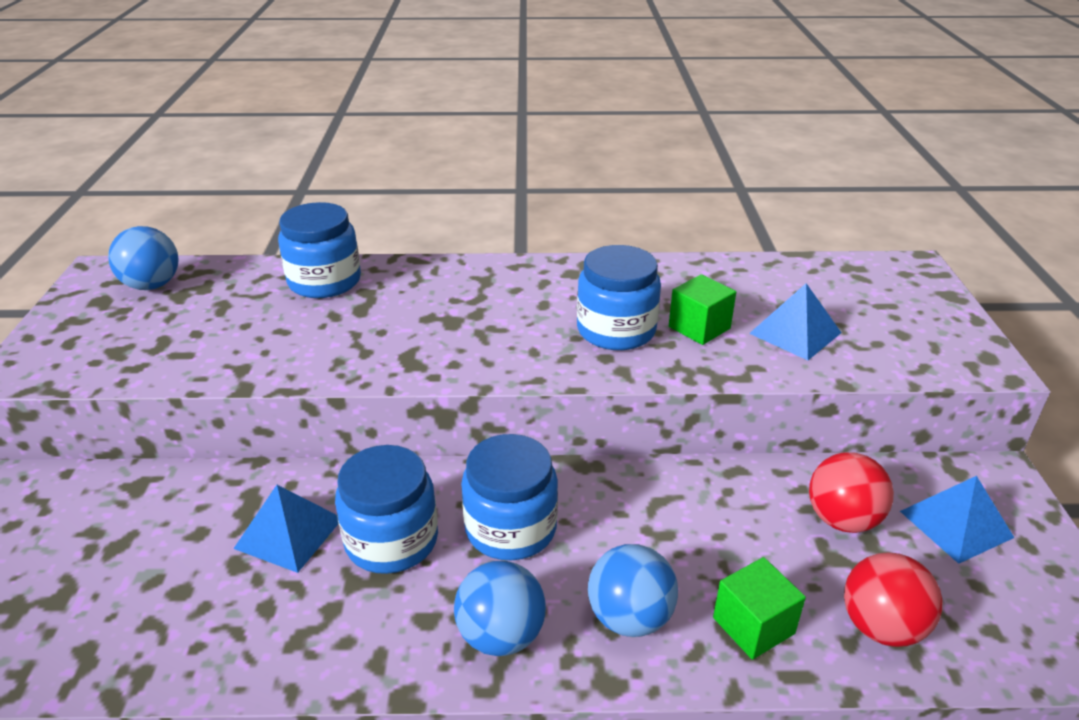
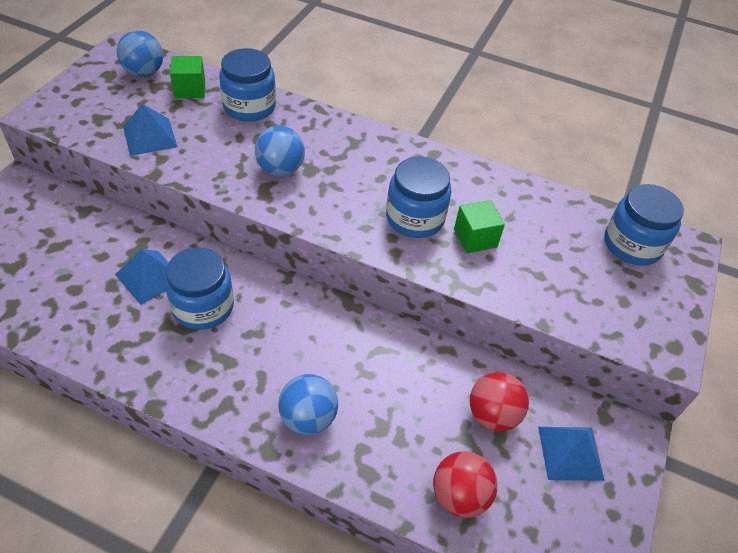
camera: 20 degrees right, 15 degrees up
(501, 635) = (227, 394): blue ball -> blue ball (280, 169)
(510, 528) = (276, 328): blue jar -> blue jar (632, 245)
(753, 625) = (379, 457): green cube -> green cube (190, 89)
(795, 333) = (542, 269): blue pyramid -> blue pyramid (150, 136)

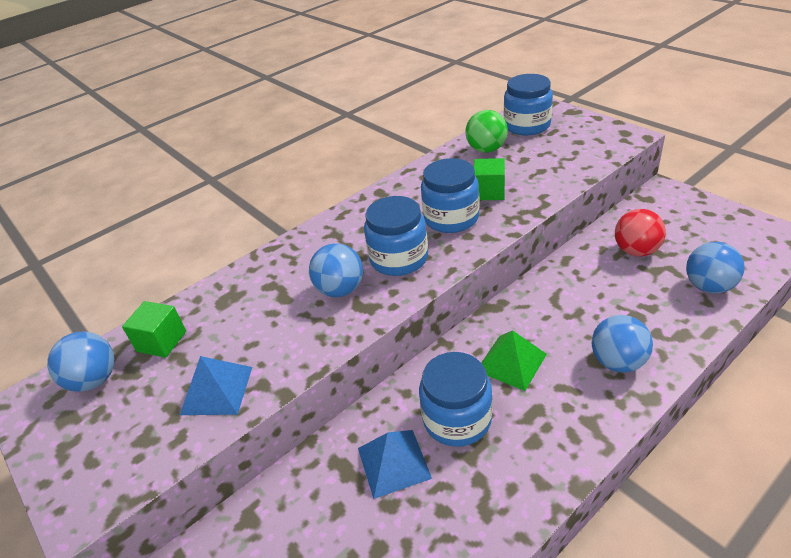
camera: 55 degrees left, 10 degrees down
(249, 106) = (230, 297): blue jar -> blue jar (399, 258)
(280, 331) = (511, 362): none -> green pyramid
(459, 495) = (708, 286): red ball -> blue ball
(557, 218) = (486, 149): none -> green ball
(570, 452) = (676, 222): blue pyramid -> none

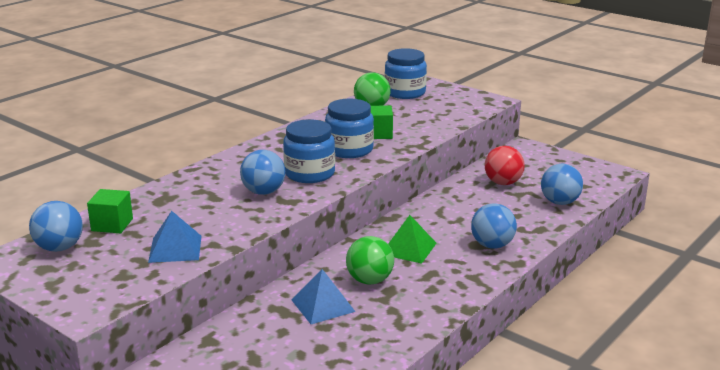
camera: 15 degrees left, 15 degrees down
(457, 419) = (369, 280): blue jar -> green ball

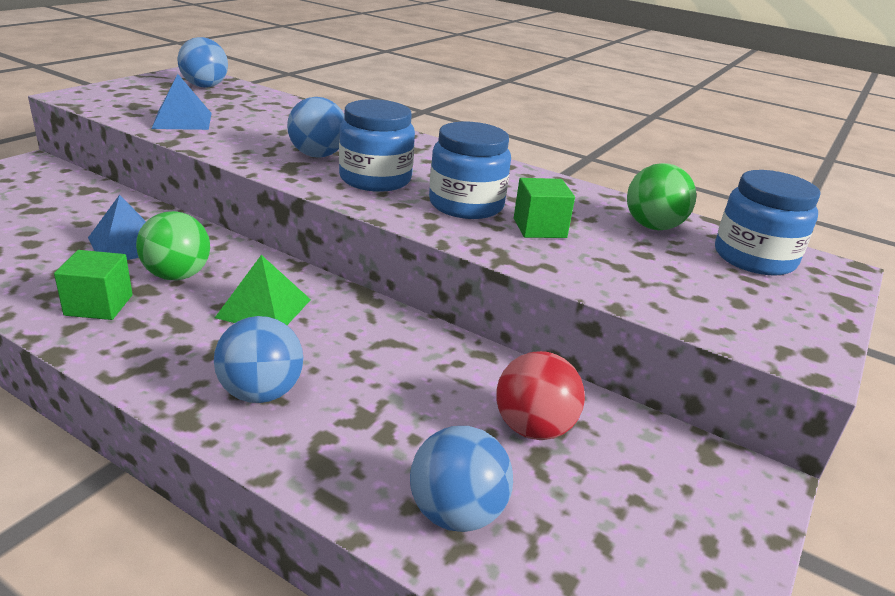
camera: 80 degrees right, 5 degrees up
(112, 225) = (247, 100): green cube -> green cube (99, 305)

